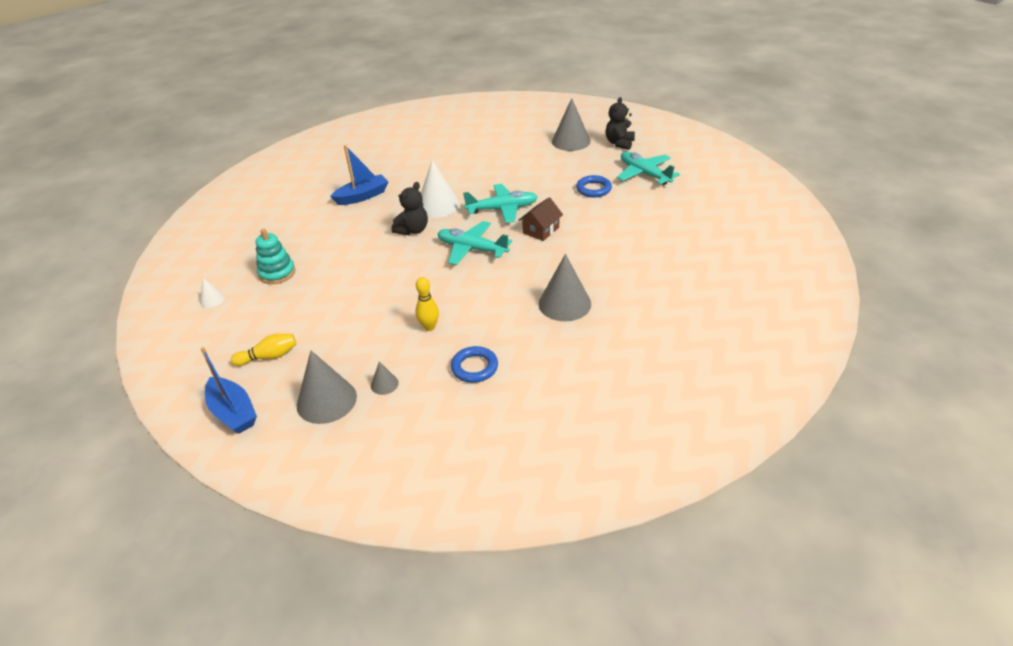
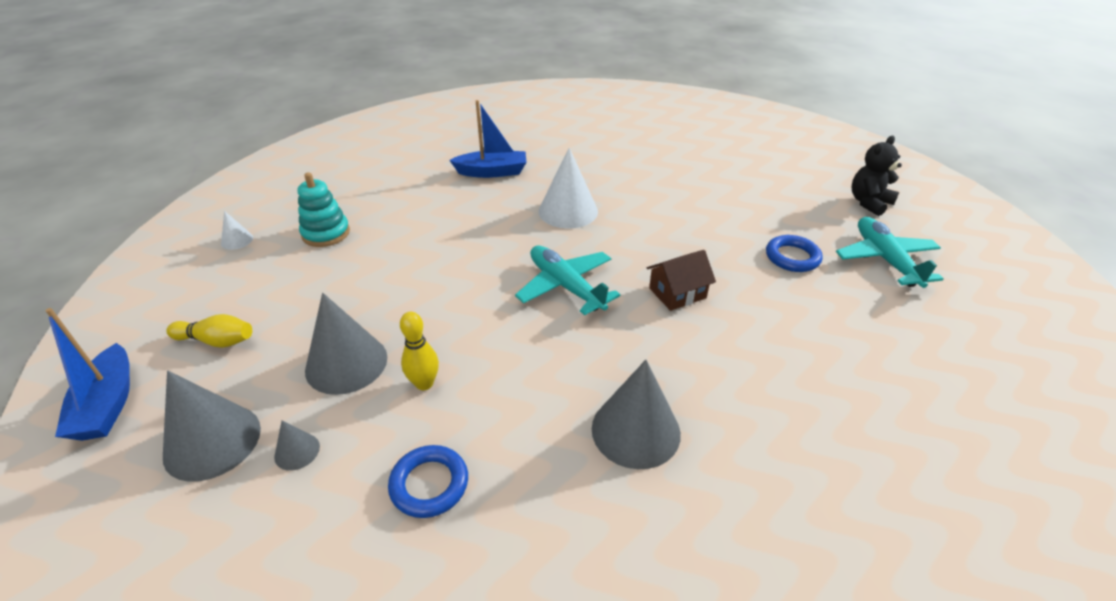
camera: 25 degrees right, 0 degrees up
(413, 230) = (514, 233): black teddy bear -> none
(502, 209) = (645, 243): turquoise plane -> none
(571, 141) = (798, 180): grey cone -> grey cone (346, 363)

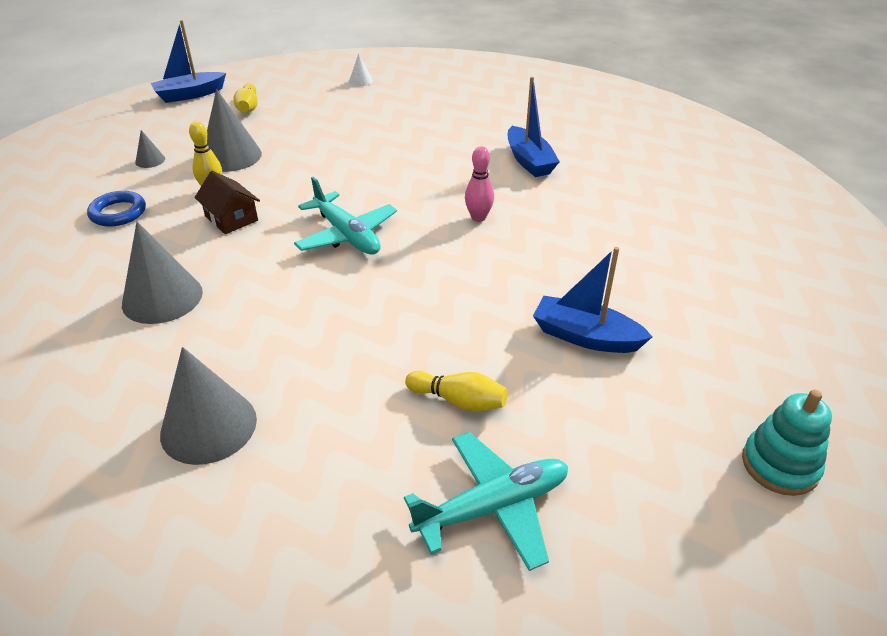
camera: 75 degrees right, 0 degrees up
(212, 441) = (160, 132): grey cone -> grey cone (208, 426)
(326, 233) = (383, 109): turquoise stacking toy -> turquoise stacking toy (779, 465)
(566, 286) = (347, 235): turquoise plane -> turquoise plane turned 105 degrees clockwise
(568, 211) = (478, 217): white cone -> pink bowling pin
(677, 293) = (355, 306): brown house -> brown house (231, 218)
(728, 195) = (585, 336): none -> blue boat
(792, 257) = (459, 401): blue ring -> yellow bowling pin
(869, 203) = (660, 501): black teddy bear -> none

